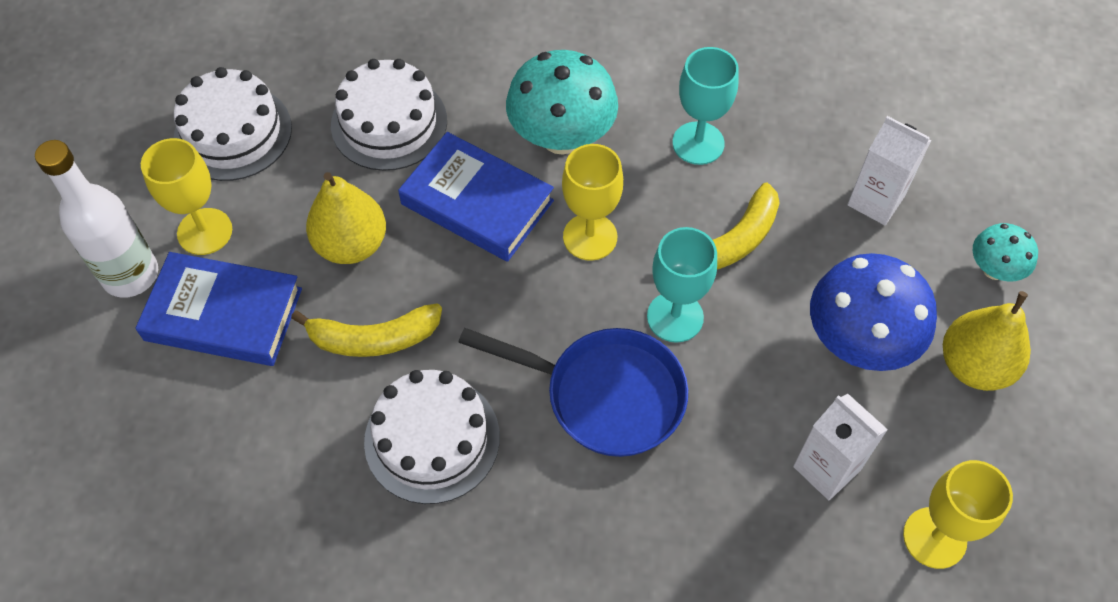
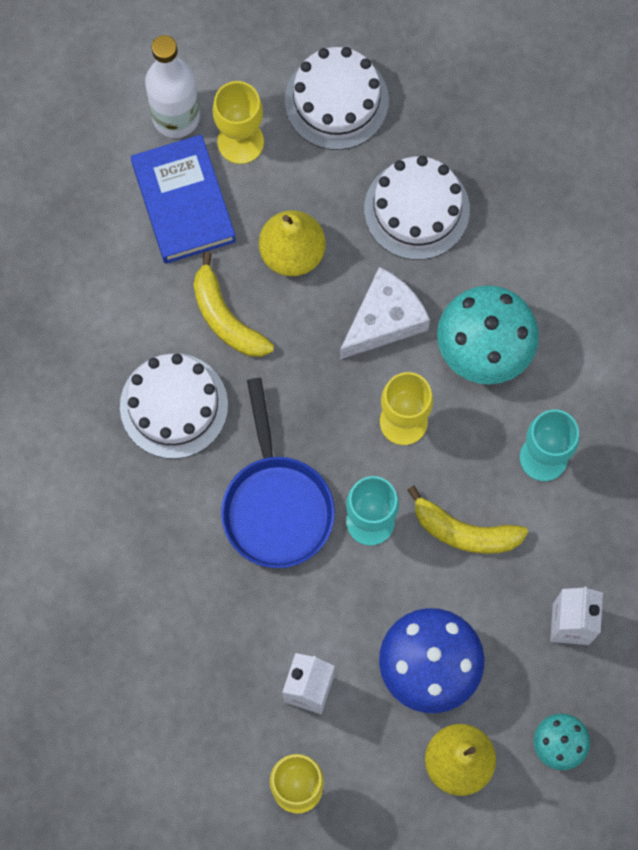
camera: 60 degrees right, 15 degrees up
(477, 202) = (384, 320): blue book -> white cheese

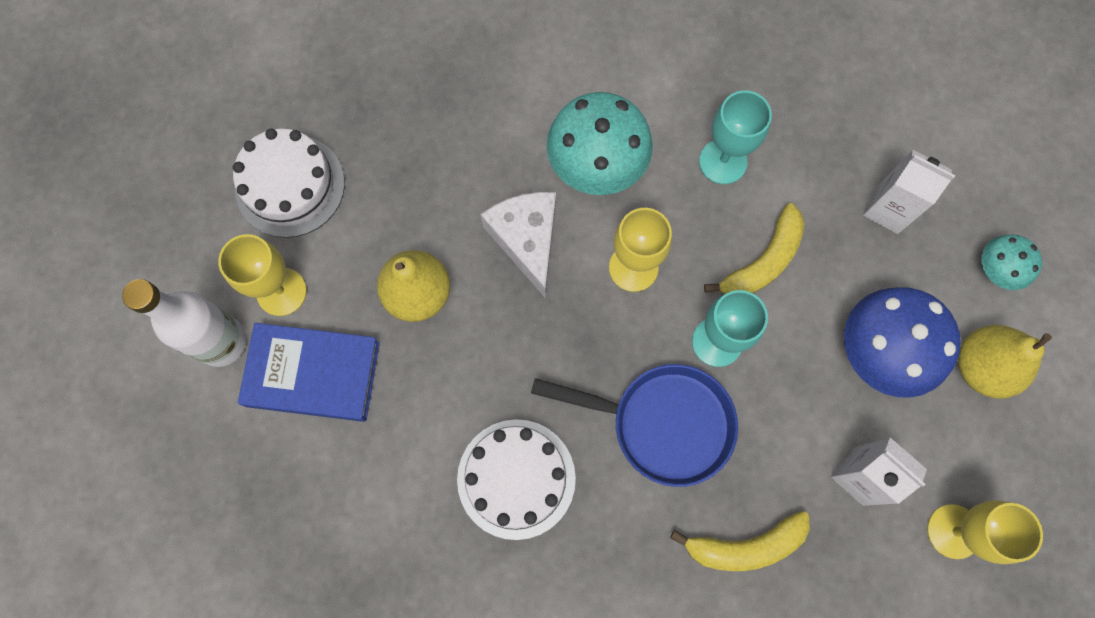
camera: 65 degrees left, 0 degrees up
(226, 317) = (451, 386): yellow banana -> yellow banana (745, 545)
(416, 209) = (434, 163): white cake -> none

